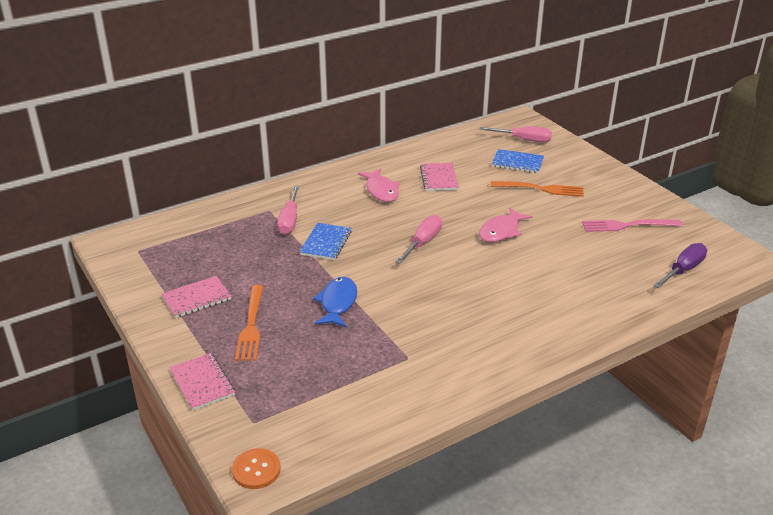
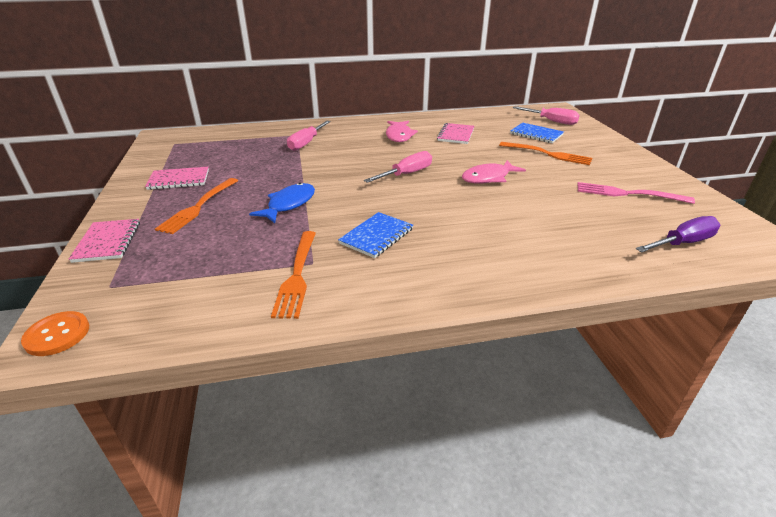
camera: 20 degrees right, 0 degrees up
(326, 243) = (321, 161): blue notebook -> blue notebook (376, 236)
(404, 372) = (297, 275): none -> orange fork

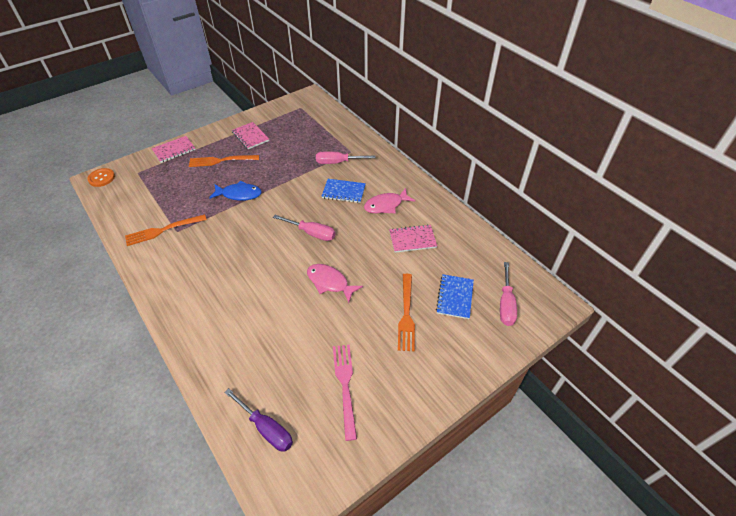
camera: 65 degrees right, 15 degrees up
(376, 236) = (214, 247): blue notebook -> blue notebook (343, 192)

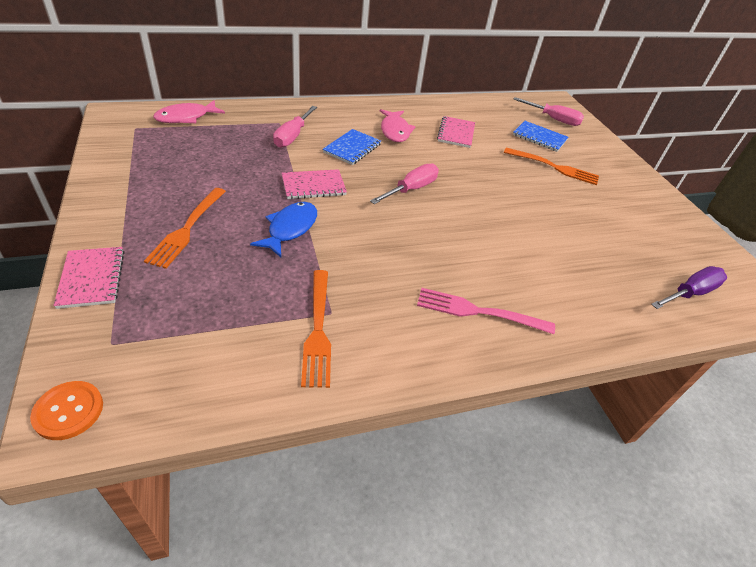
camera: 75 degrees left, 5 degrees down
(250, 136) = (154, 186): pink notebook -> pink notebook (313, 186)
(329, 282) = (497, 198): pink fish -> pink fish (186, 117)
(345, 386) = (636, 226): pink fork -> pink fork (479, 312)

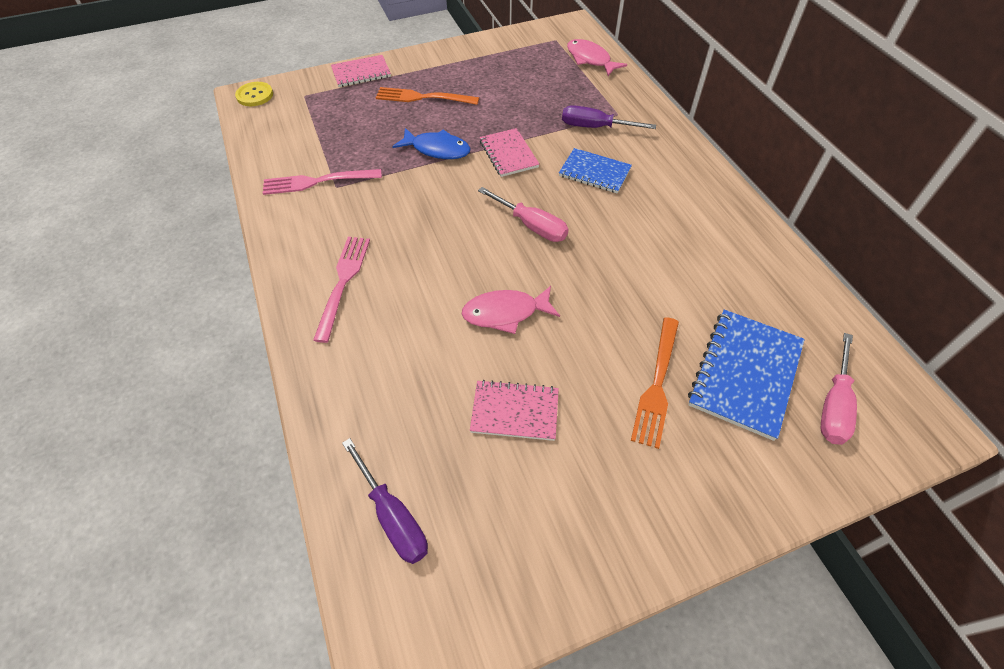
camera: 90 degrees right, 10 degrees up
(68, 411) = (255, 95): orange button -> yellow button
(293, 136) = (595, 127): pink screwdriver -> purple screwdriver
(318, 330) = (317, 182): orange fork -> pink fork
(395, 131) = (657, 204): pink fish -> pink fish (505, 313)
(456, 133) = (690, 266): pink notebook -> pink notebook (515, 411)
(539, 137) = (745, 374): blue notebook -> blue notebook, size x1.55

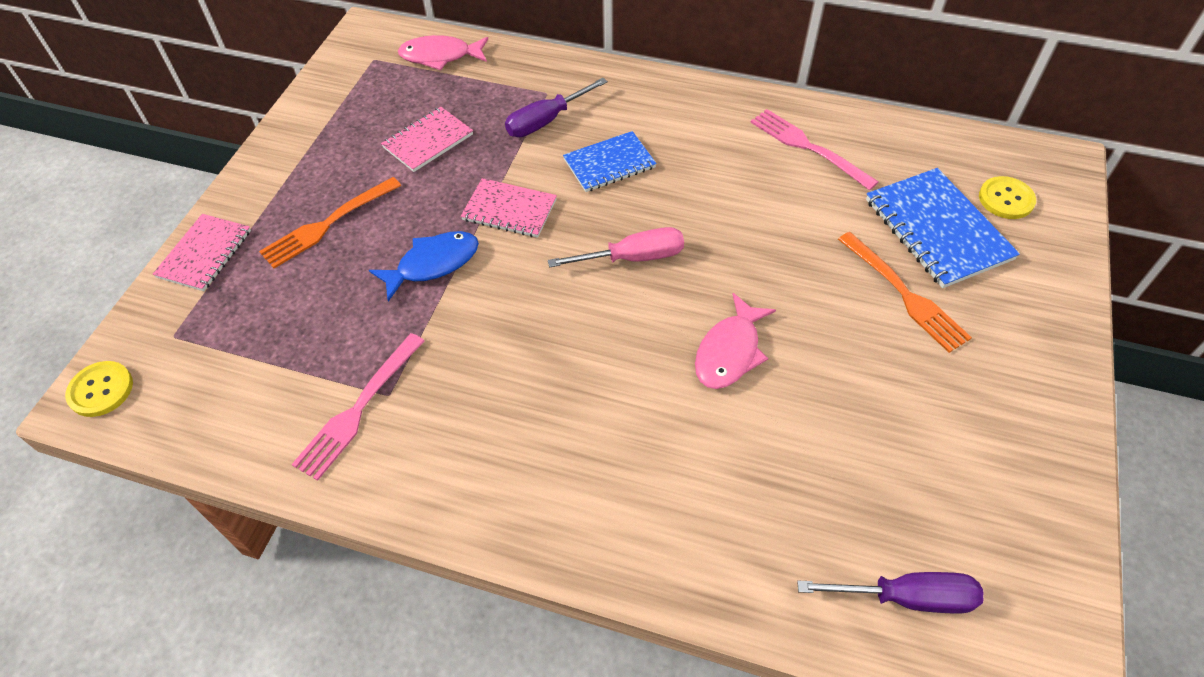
camera: 50 degrees left, 0 degrees up
(343, 282) = (556, 473): pink fork -> pink fork (808, 147)
(515, 411) = (856, 419): pink notebook -> pink notebook (428, 141)
(834, 404) = (1006, 199): pink screwdriver -> yellow button

